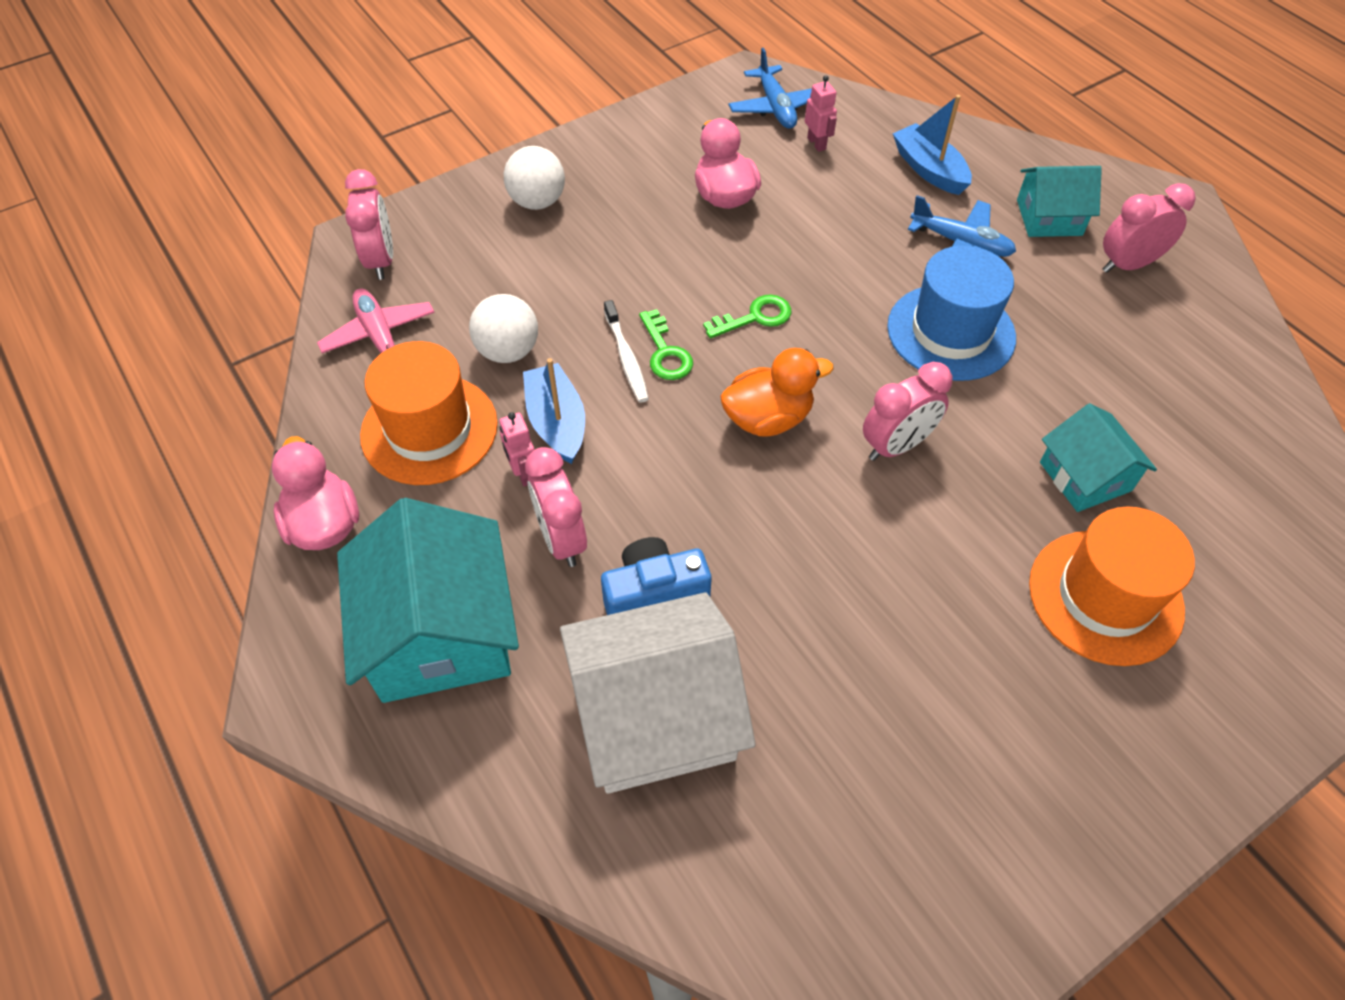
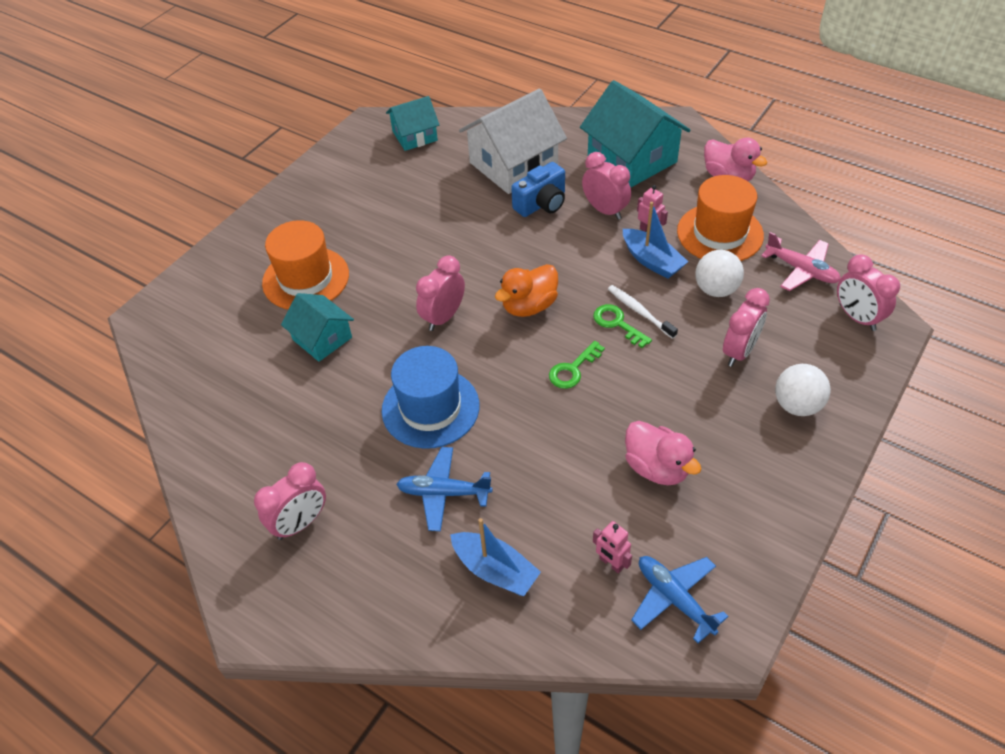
camera: 160 degrees right, 5 degrees down
(547, 271) = (739, 351): none -> pink clock
(1049, 217) = (374, 552): turquoise house -> turquoise house (415, 136)

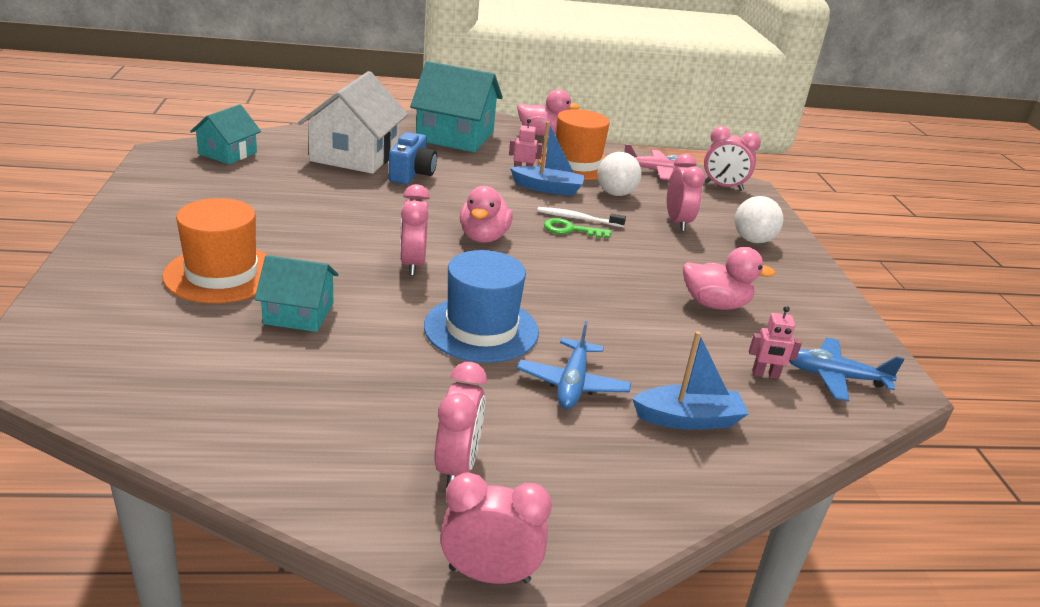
camera: 45 degrees left, 20 degrees down
(443, 493) = (572, 384): blue plane -> blue plane turned 45 degrees counterclockwise
(529, 306) = (483, 237): orange duck -> pink duck
(573, 369) = (573, 266): green key -> none
(605, 210) = (472, 168): pink clock -> pink clock (489, 575)

